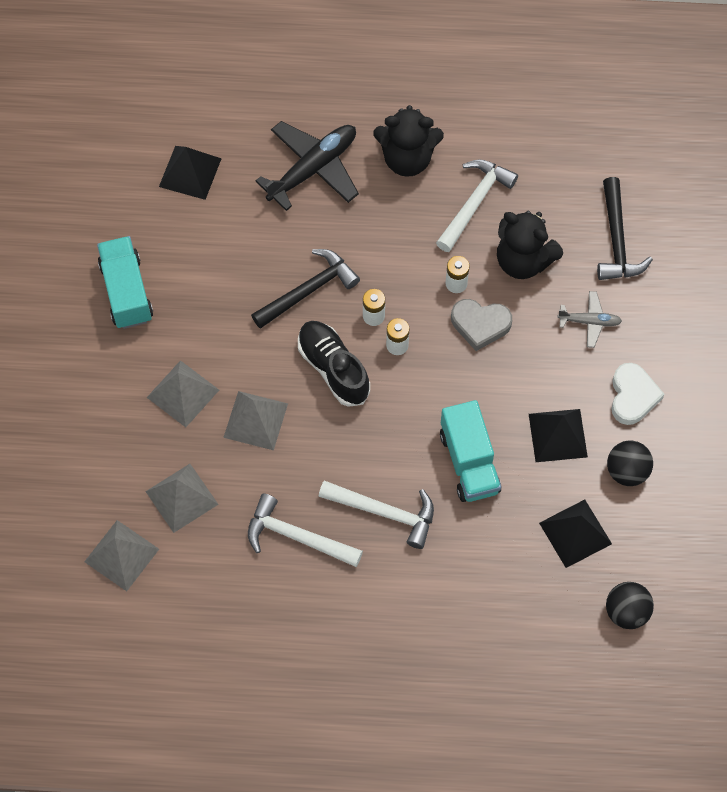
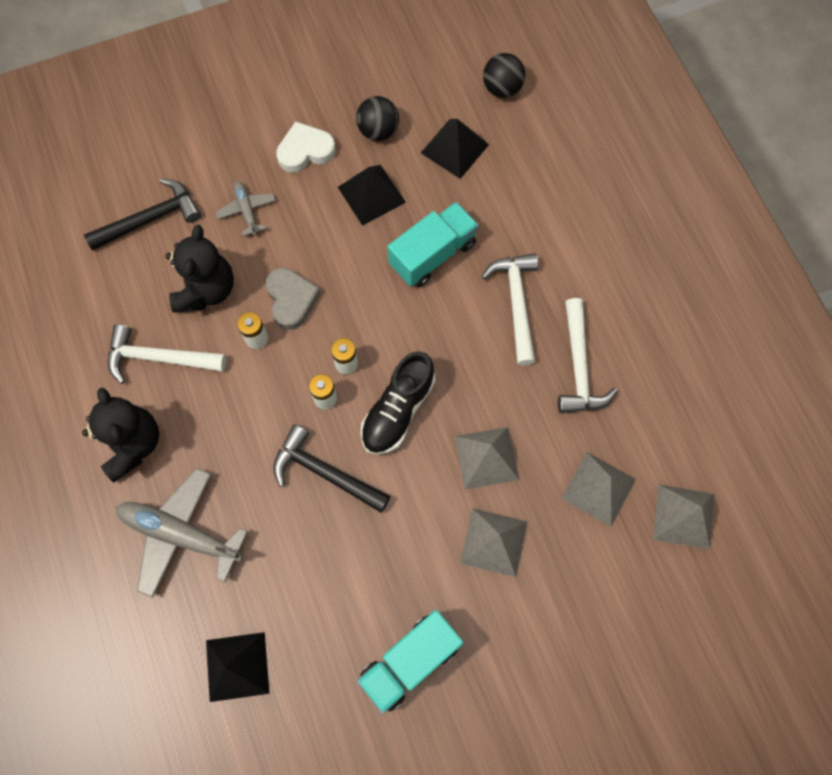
camera: 115 degrees left, 5 degrees up
(313, 168) = (180, 534): black plane -> grey plane

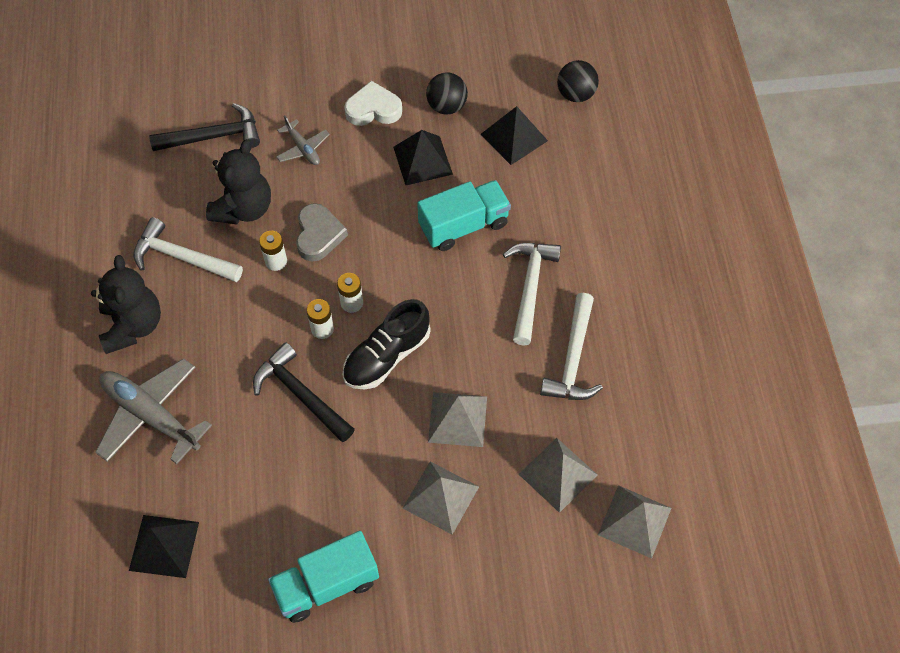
camera: 15 degrees right, 10 degrees down
(247, 210) = (303, 148): grey plane -> grey plane turned 150 degrees clockwise

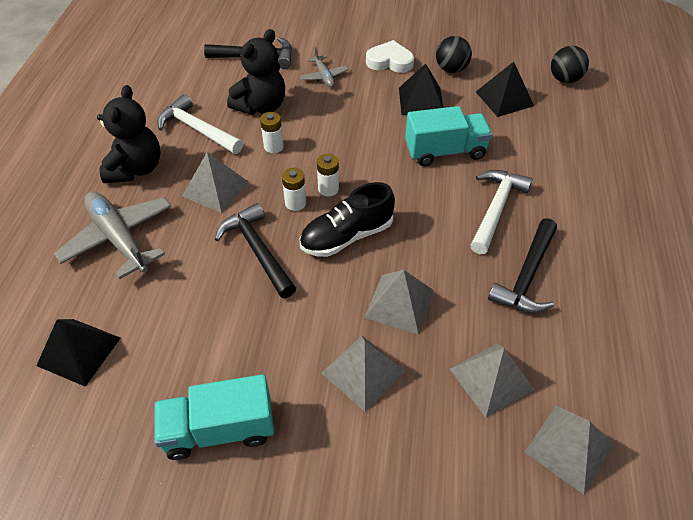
camera: 15 degrees right, 10 degrees down
(231, 331) = (215, 188): none -> grey pyramid
(318, 235) = (316, 135): grey heart -> none
(573, 359) = (526, 276): white hammer -> black hammer

